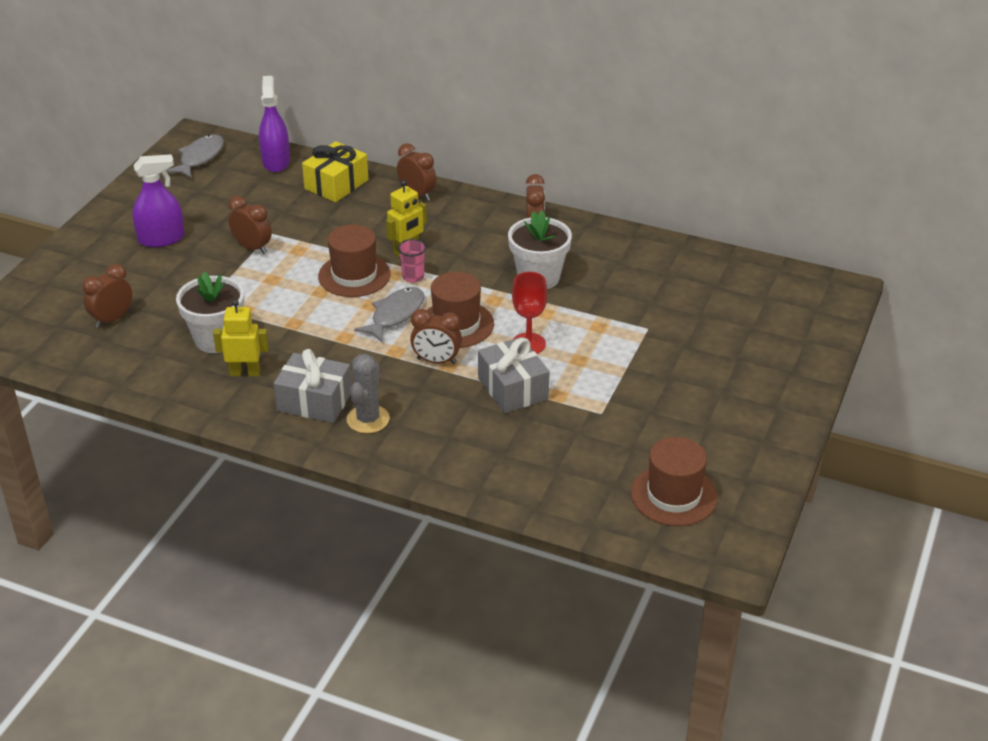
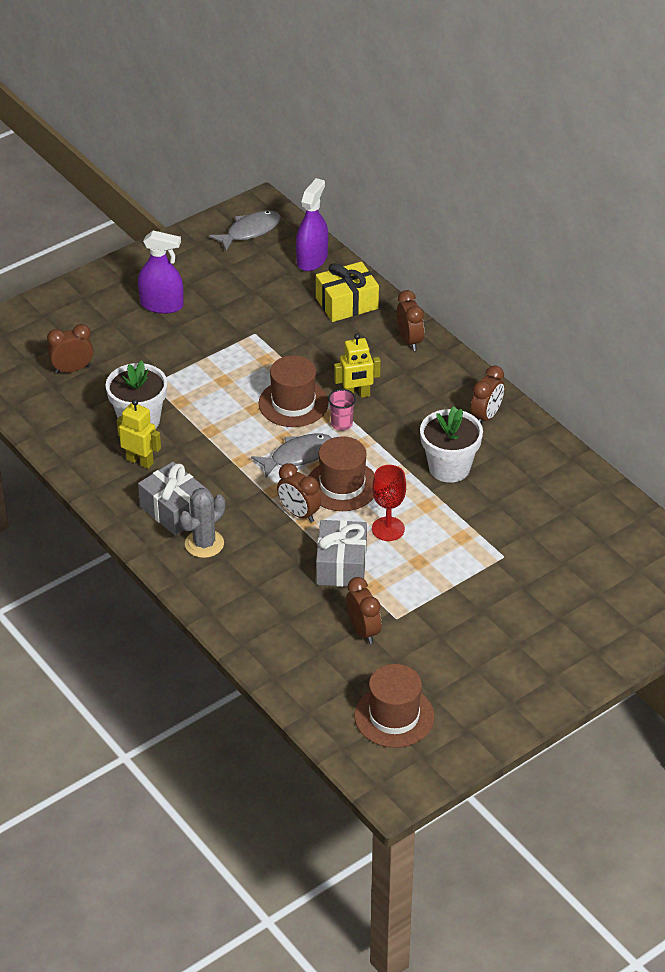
camera: 30 degrees right, 5 degrees up
(252, 248) = (229, 342): brown clock -> brown clock (363, 631)

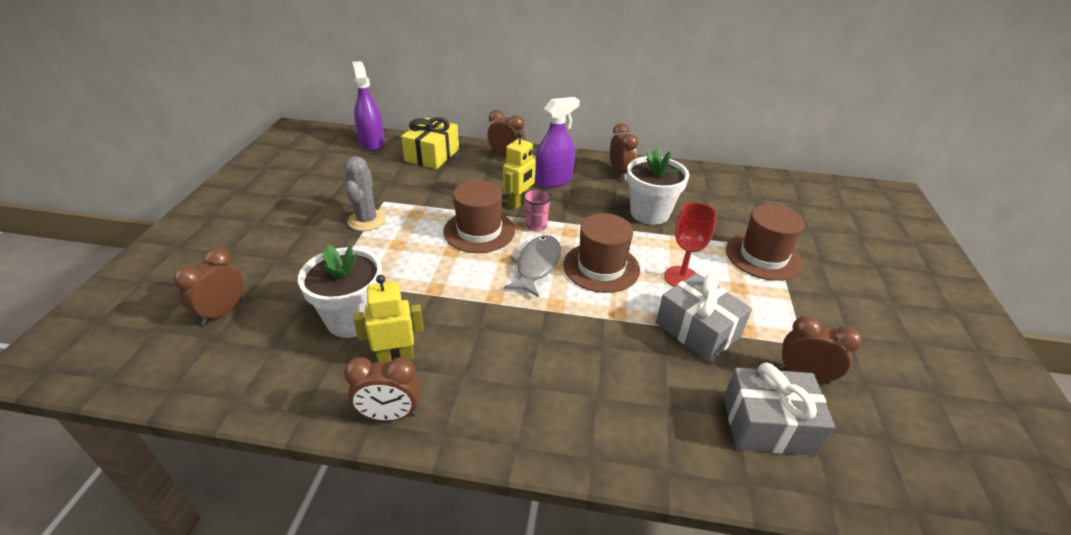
camera: 45 degrees left, 5 degrees down
(162, 305) = (272, 218): purple spray bottle -> purple spray bottle (553, 180)
(175, 510) = (491, 383): grey gift -> grey gift (768, 424)
(204, 544) = (563, 397): grey cactus -> grey cactus (367, 220)
(250, 231) = (301, 145): grey fish -> none
(299, 513) = (602, 310): brown clock -> brown clock (390, 415)
(394, 716) = (960, 441): brown hat -> brown hat (763, 256)

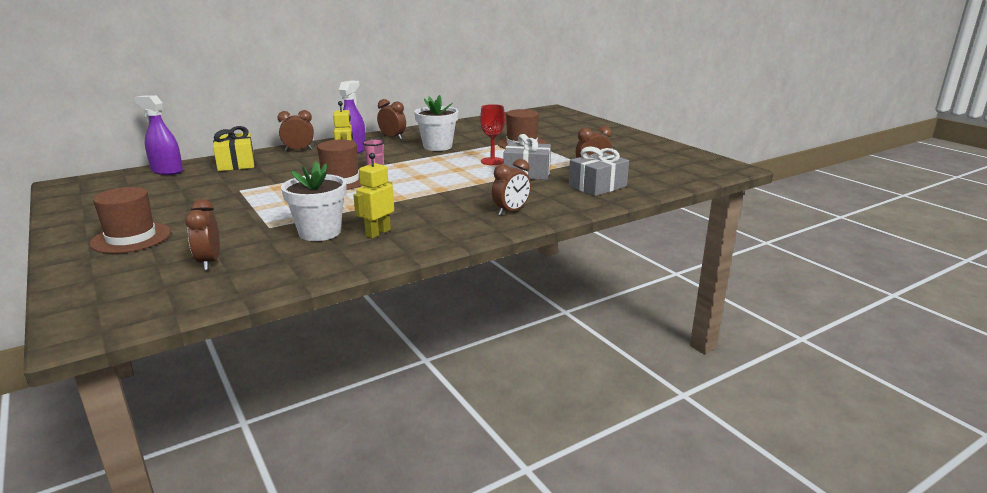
camera: 40 degrees left, 15 degrees down
(367, 220) = (244, 200): grey cactus -> none
(390, 415) = (413, 248): brown clock -> brown clock (511, 211)
(536, 265) = (403, 181): grey fish -> none
(601, 267) = (443, 170): brown hat -> brown hat (131, 238)

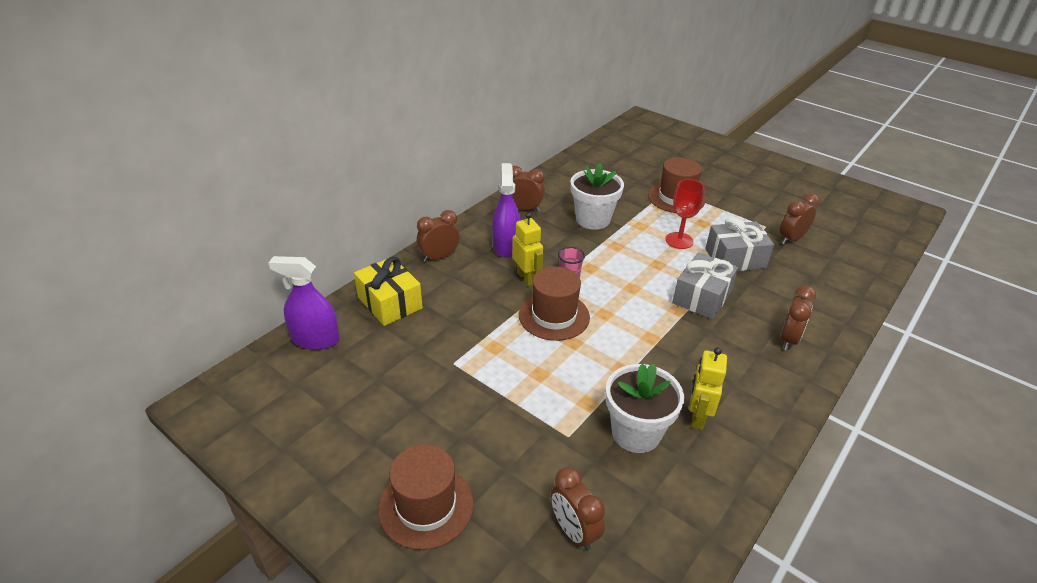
camera: 20 degrees left, 15 degrees up
(597, 186) = (824, 270): grey gift -> grey gift (702, 297)

